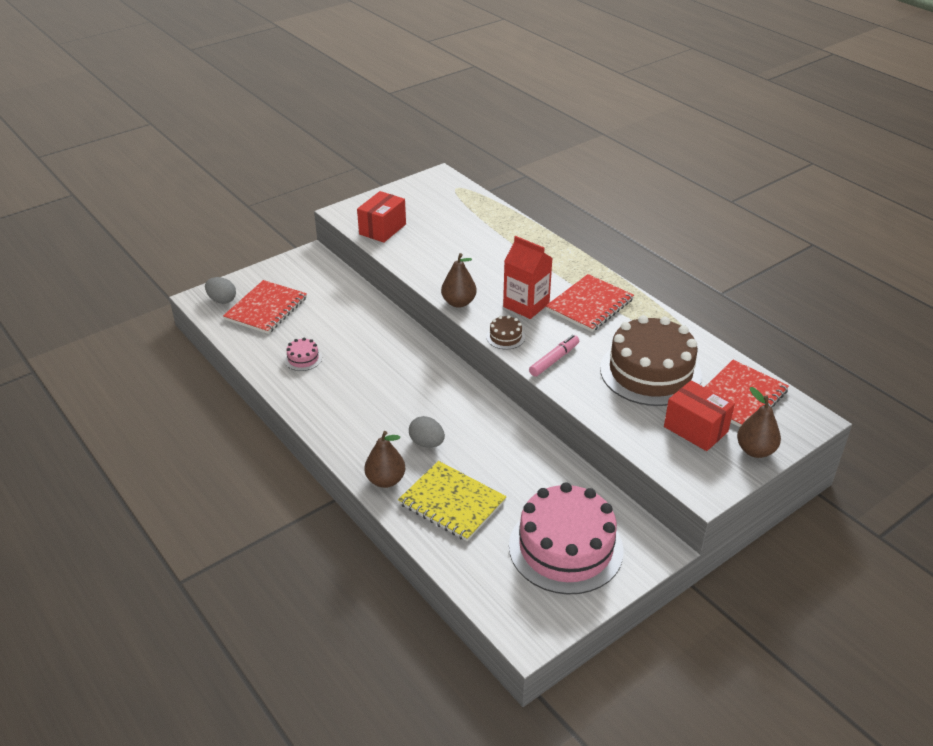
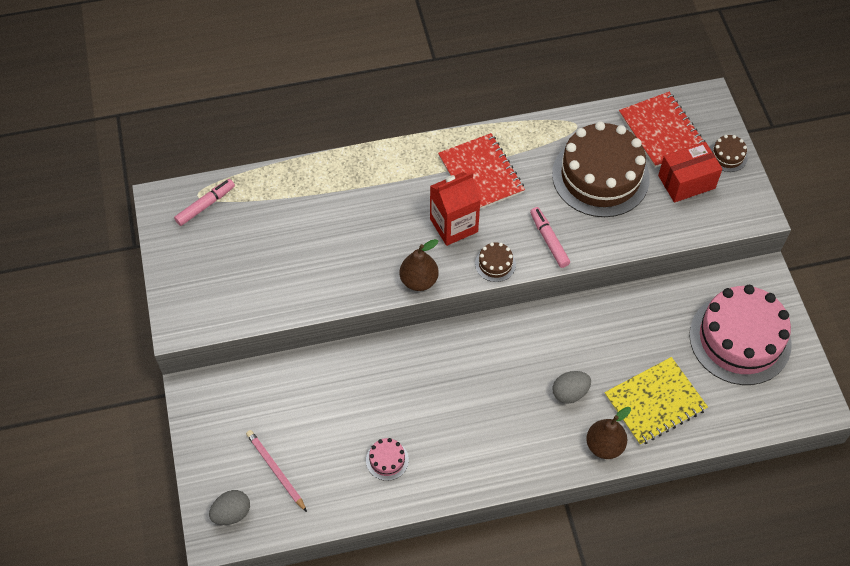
camera: 65 degrees left, 20 degrees up
(266, 309) = (275, 470): red notebook -> pink pencil
(382, 229) = (240, 299): red box -> none
(450, 193) = (205, 205): none -> pink marker
(755, 450) = (727, 156): brown pear -> brown cake

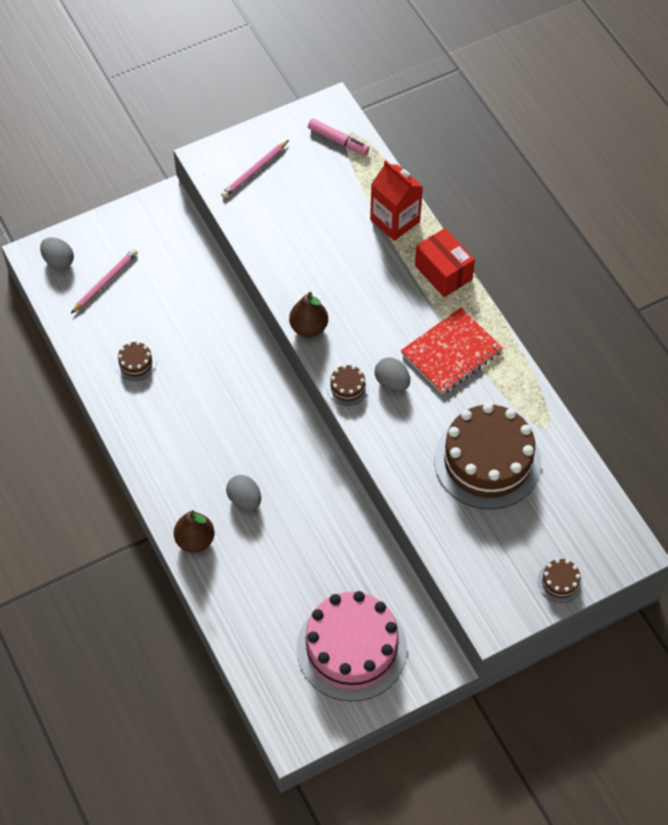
camera: 75 degrees right, 0 degrees up
(213, 285) = (254, 171): none -> pink pencil
(387, 460) = (135, 363): pink cake -> brown cake
(454, 225) = (381, 342): red carton -> red carton (395, 220)
(500, 227) = (392, 382): none -> grey egg
(549, 240) = (391, 428): pink marker -> none
(655, 402) = (254, 578): yellow notebook -> none
(661, 131) = (569, 510): red notebook -> none
(686, 182) = (509, 545): red box -> red box (443, 272)

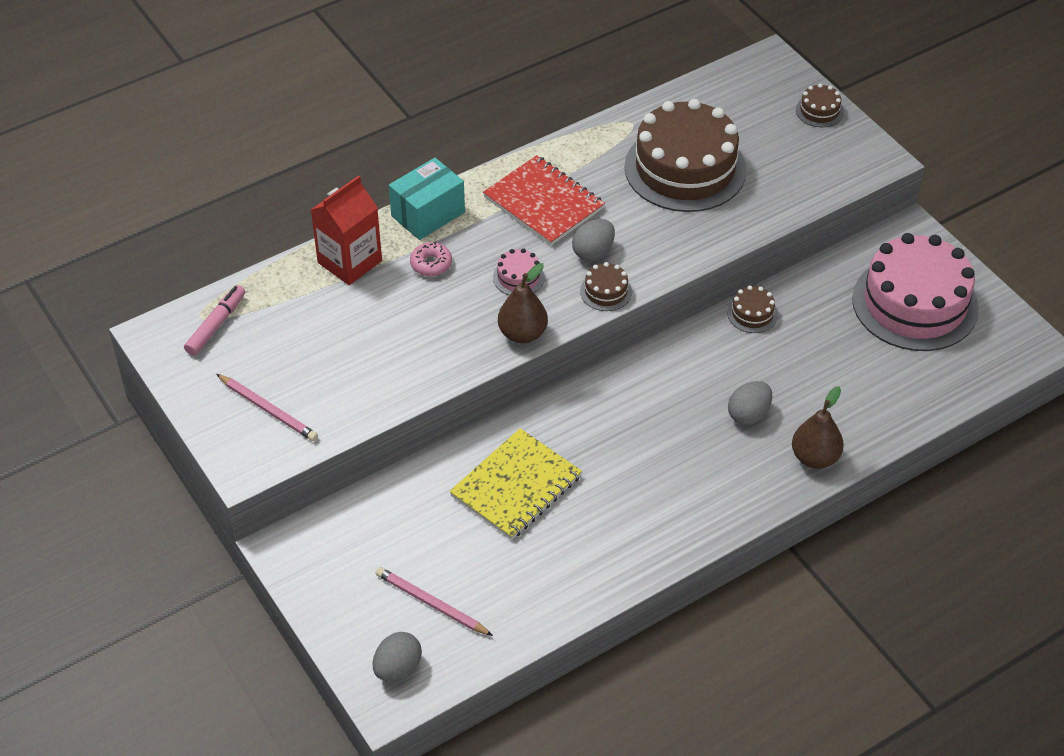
camera: 95 degrees left, 10 degrees down
(135, 363) = (564, 550): brown cake -> brown cake (752, 314)
(197, 338) = (516, 486): none -> yellow notebook
(368, 329) = (518, 277): none -> pink cake
(388, 272) = (431, 264): none -> pink donut
(443, 272) = (428, 214): red box -> turquoise box

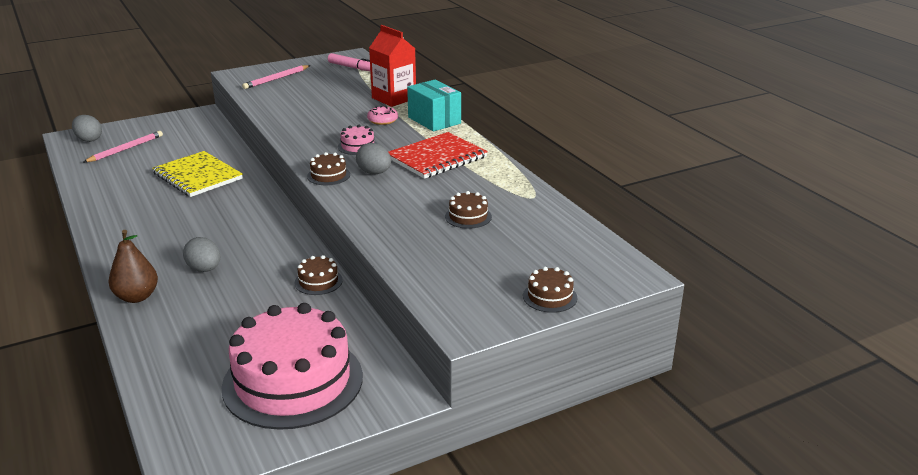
camera: 95 degrees right, 20 degrees down
(522, 334) = (299, 145): brown pear -> none
(685, 168) = (468, 217): brown cake -> brown cake, size x0.40

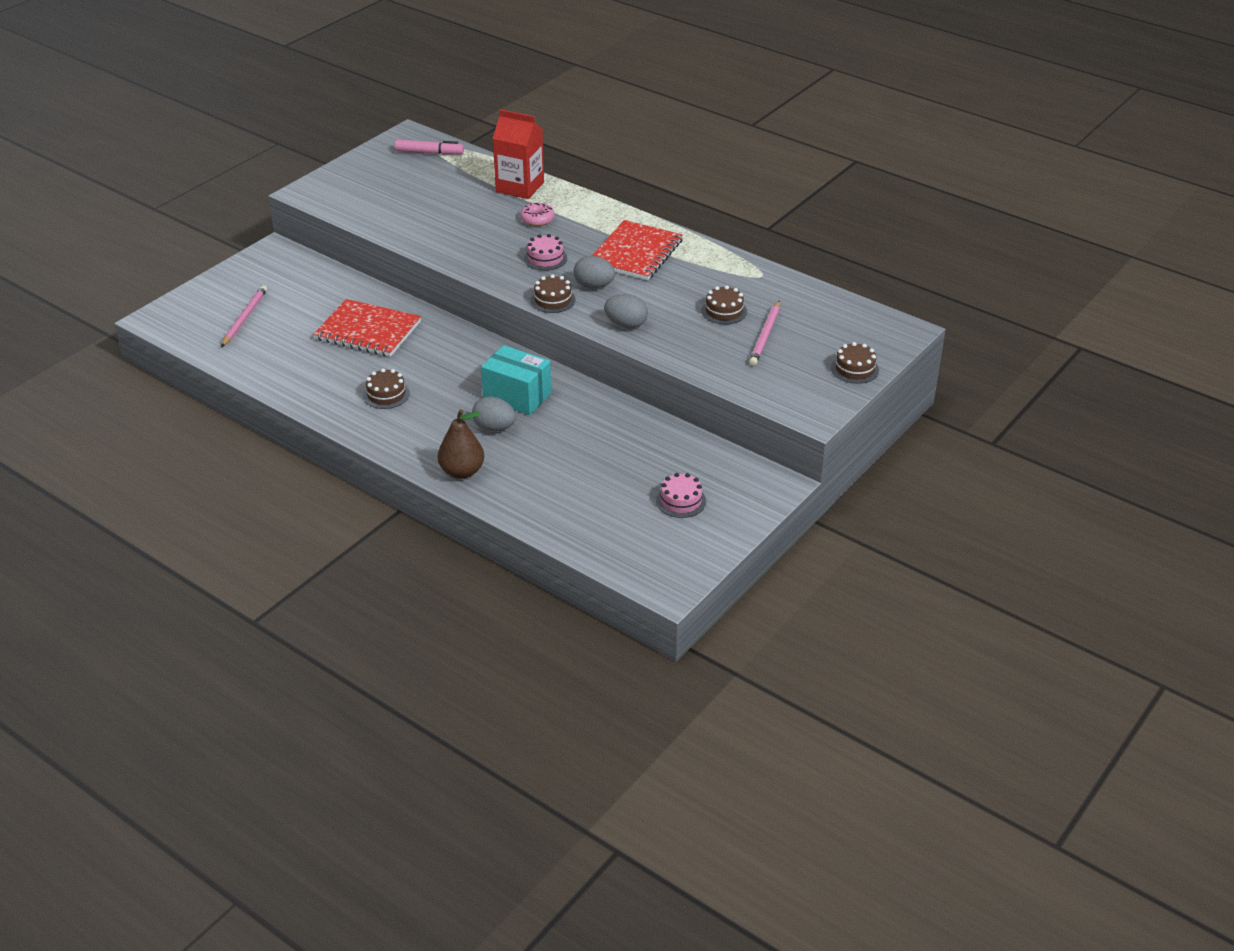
camera: 25 degrees left, 10 degrees up
(89, 139) = (184, 317): grey egg -> grey egg (626, 324)
(197, 176) = (368, 331): yellow notebook -> red notebook
(276, 79) = (360, 189): pink pencil -> pink pencil (765, 336)
(293, 381) = (681, 501): pink cake -> pink cake, size x0.40
(318, 281) = (612, 409): brown cake -> brown cake (386, 394)
(434, 120) = (590, 207): turquoise box -> turquoise box (517, 396)

